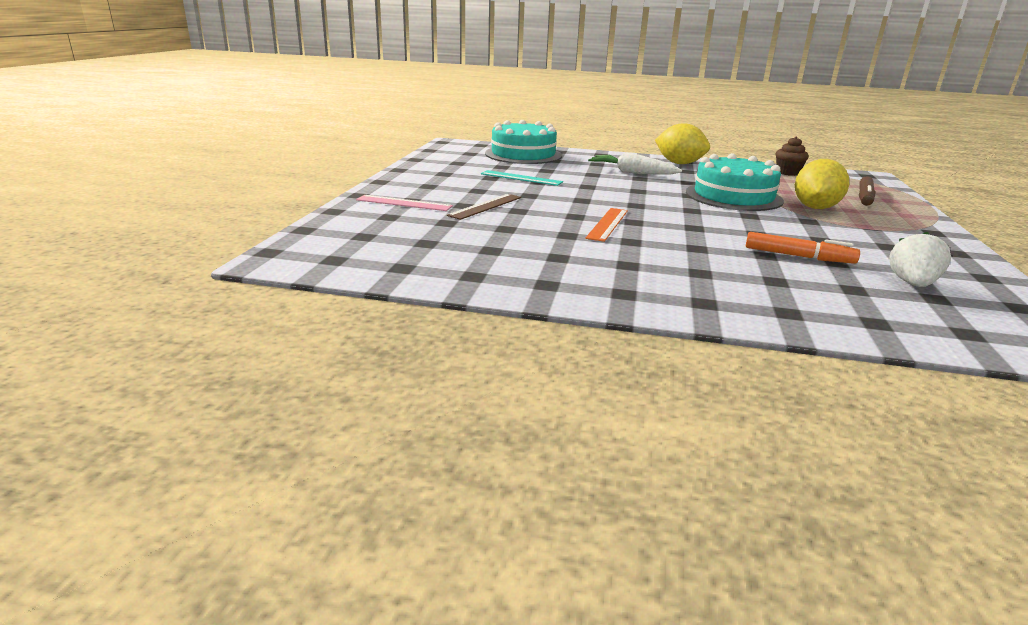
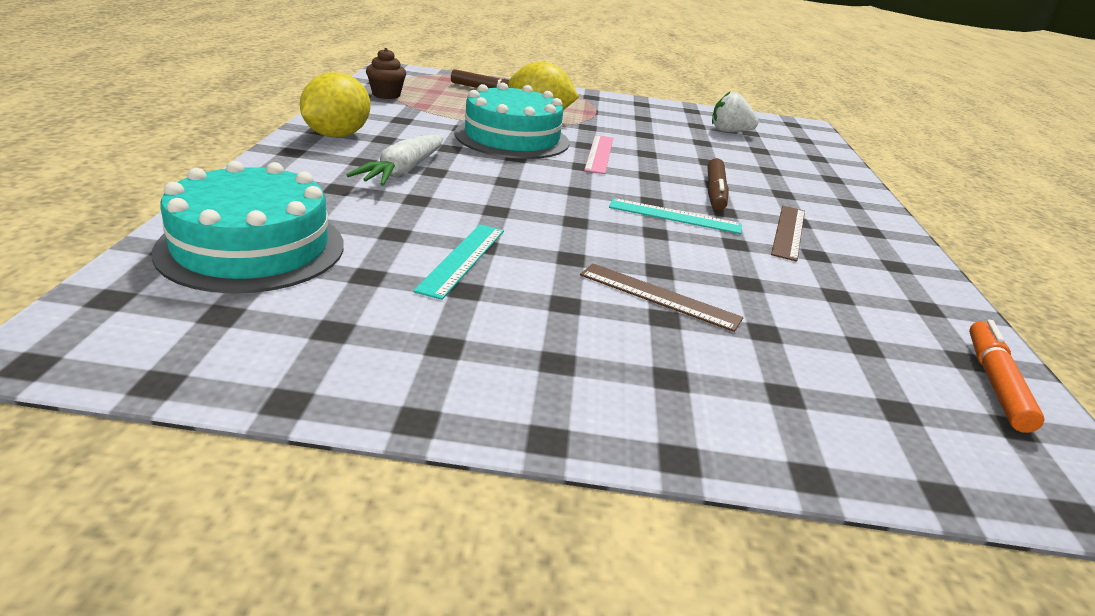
camera: 100 degrees left, 5 degrees up
(404, 203) = (698, 383): pink ruler -> pink ruler (599, 154)
(599, 256) = (788, 232): none -> brown ruler
(607, 224) = (674, 216): orange ruler -> turquoise ruler
(674, 244) = (714, 192): none -> brown marker
(798, 256) = (701, 151): orange marker -> orange marker (995, 383)

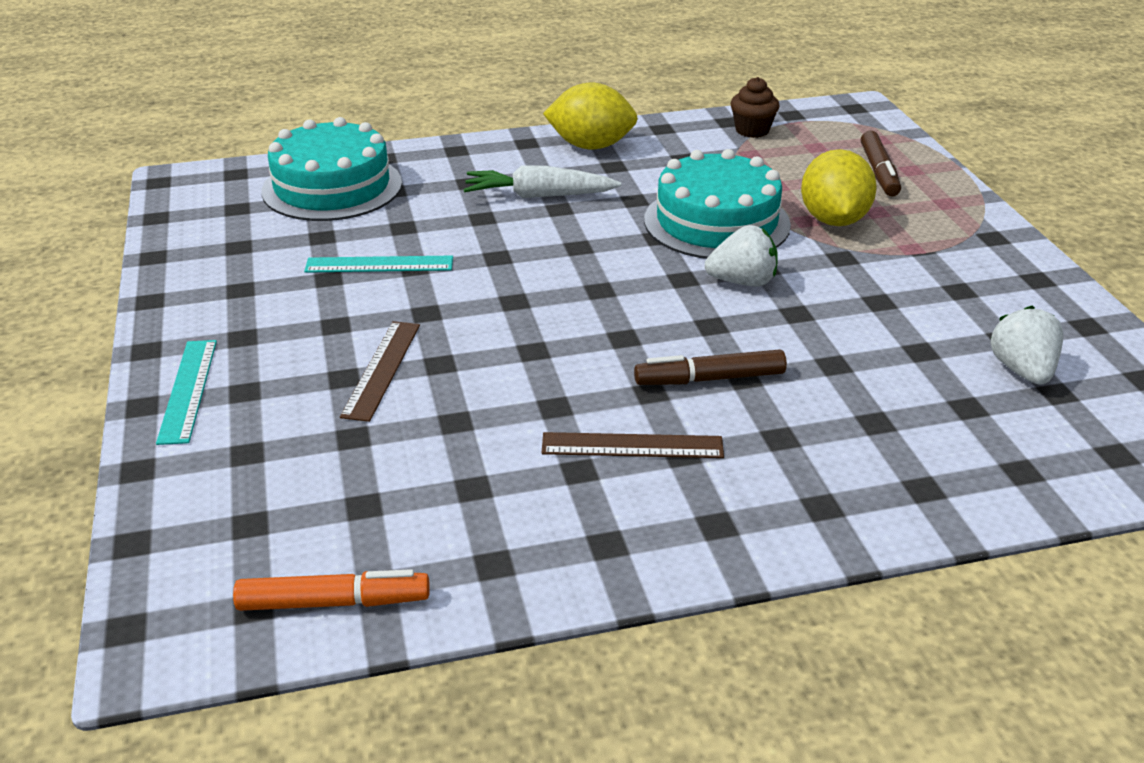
camera: 75 degrees right, 5 degrees up
(599, 154) = (742, 282): pink ruler -> white strawberry
(674, 216) = (592, 357): turquoise ruler -> turquoise ruler (188, 390)

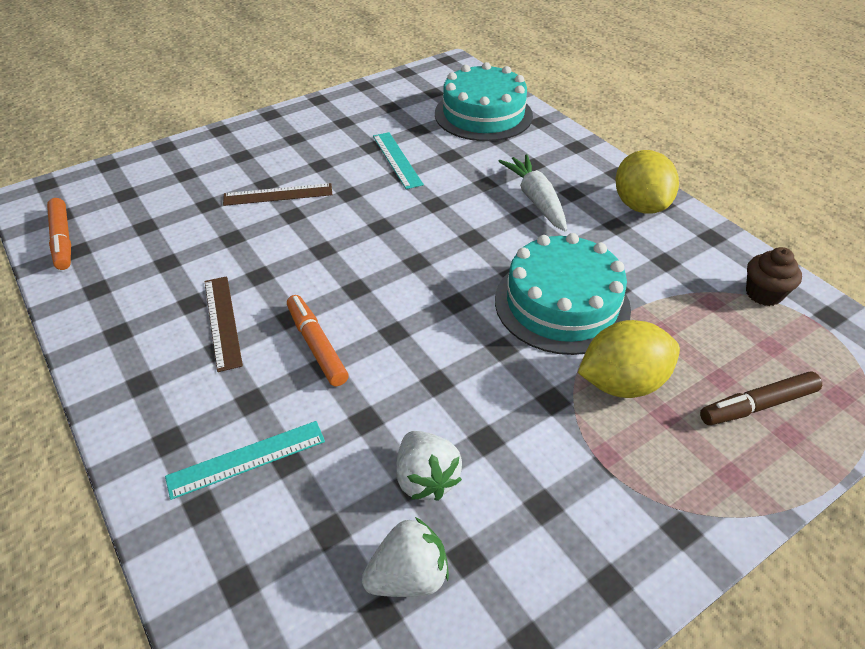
camera: 70 degrees right, 10 degrees up
(188, 390) = (237, 138): turquoise ruler -> turquoise ruler (246, 459)
(709, 379) = (317, 345): brown marker -> orange marker
(742, 282) = (470, 338): white strawberry -> white strawberry (426, 478)

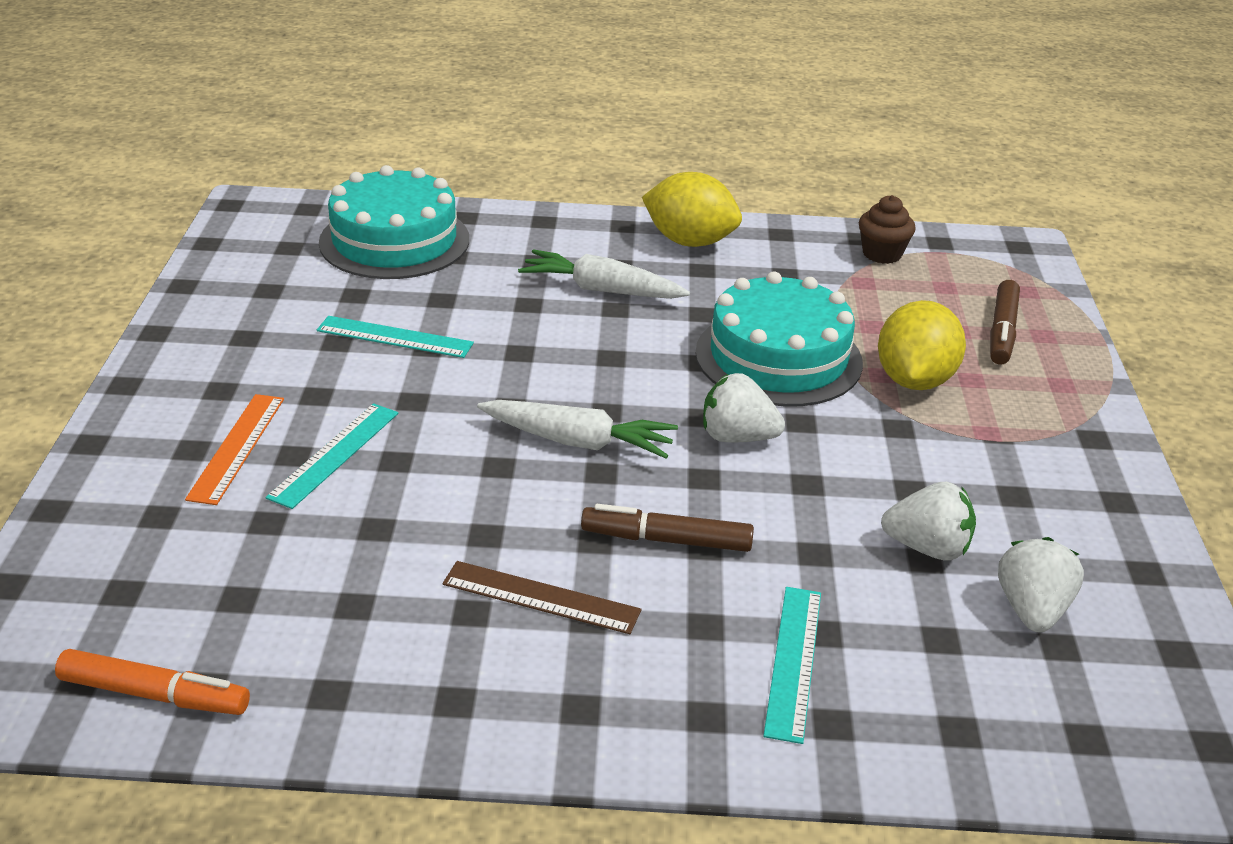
camera: 55 degrees left, 10 degrees down
(254, 166) = (237, 447): none -> orange ruler
(278, 195) = (335, 454): brown ruler -> turquoise ruler
(317, 345) = (666, 539): orange marker -> brown marker
(375, 266) = (578, 441): none -> white carrot
(451, 326) = (737, 437): none -> white strawberry

